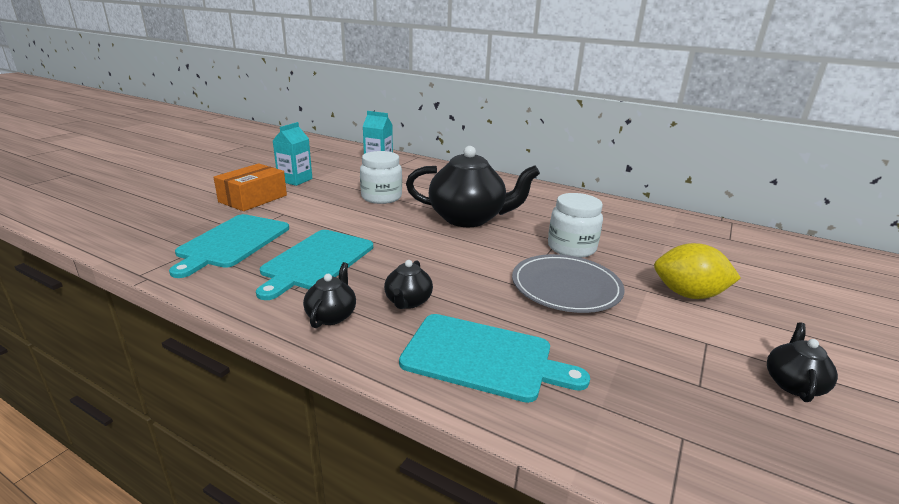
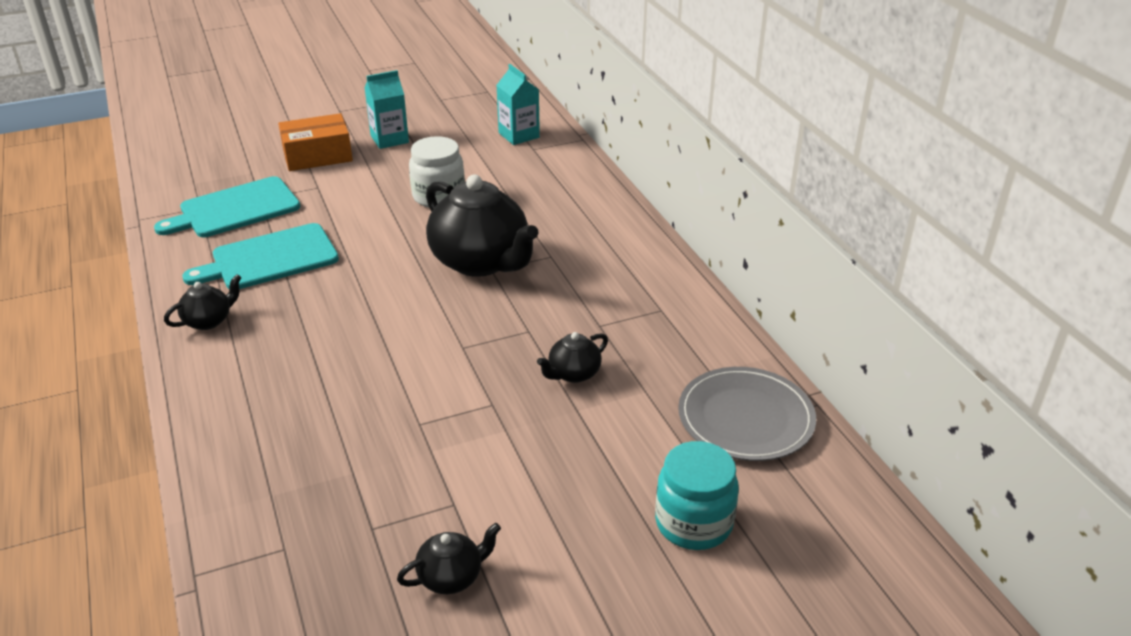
camera: 40 degrees right, 10 degrees up
(408, 301) = (278, 335): black teapot -> black teapot (573, 373)
(483, 357) = (255, 412): turquoise cutting board -> none
(566, 287) = (432, 387): grey plate -> grey plate (745, 418)
(571, 248) = (523, 347): white jar -> none
(688, 294) = (538, 456): yellow lemon -> none
(806, 289) = (693, 523): none -> turquoise jar

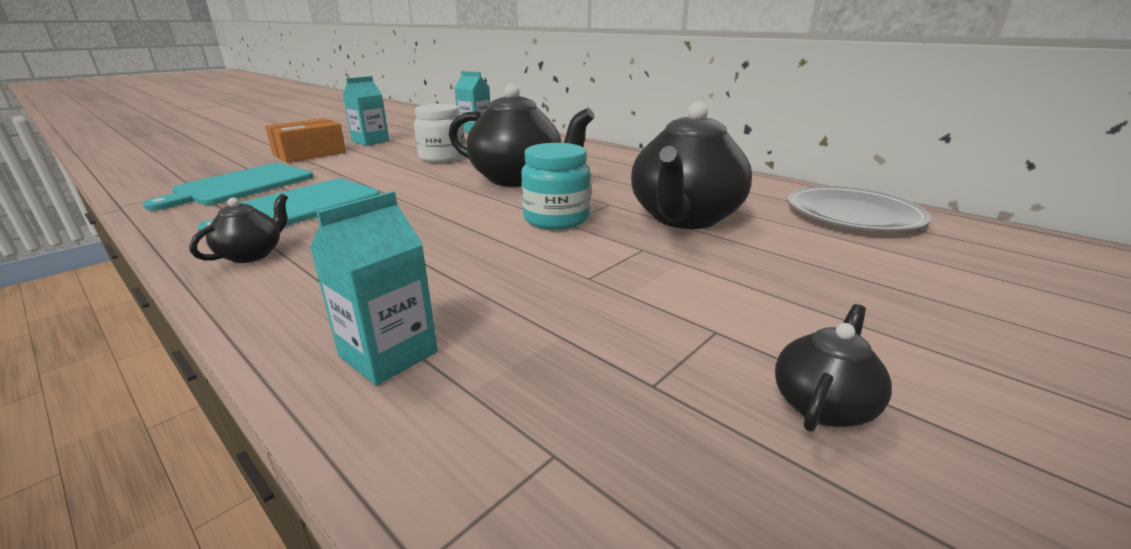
camera: 25 degrees left, 10 degrees down
(245, 451) = (388, 354): none -> turquoise carton
(573, 373) = (684, 218): black teapot -> black teapot, size x2.18
(693, 523) = (947, 281): turquoise jar -> turquoise jar (556, 219)

